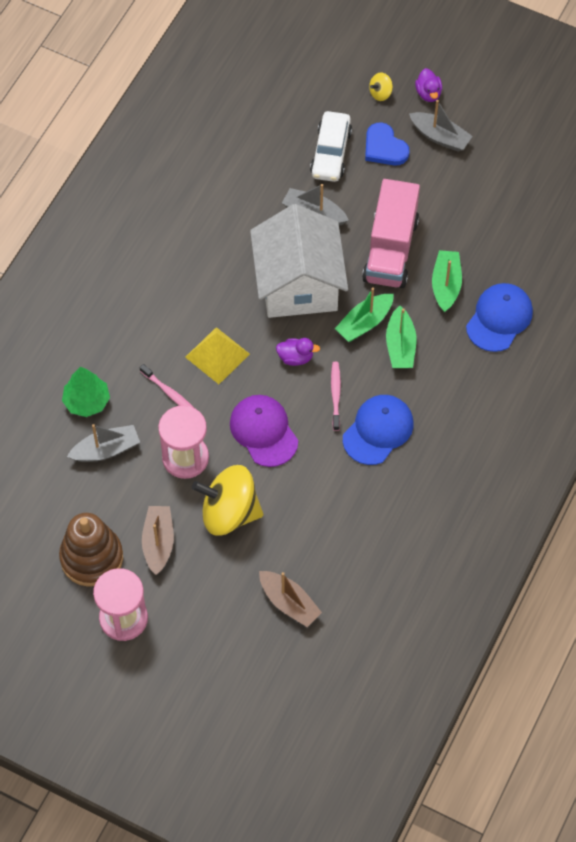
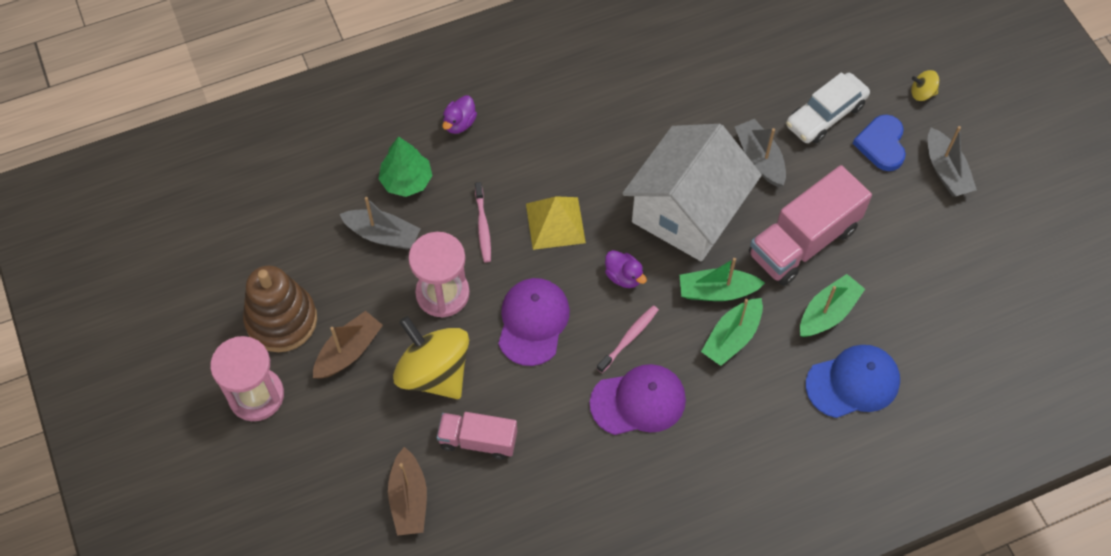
camera: 40 degrees right, 0 degrees up
(299, 533) = (478, 440): none -> pink truck
(378, 430) = (638, 401): blue cap -> purple cap
(428, 93) = (970, 123): purple duck -> purple duck (459, 123)

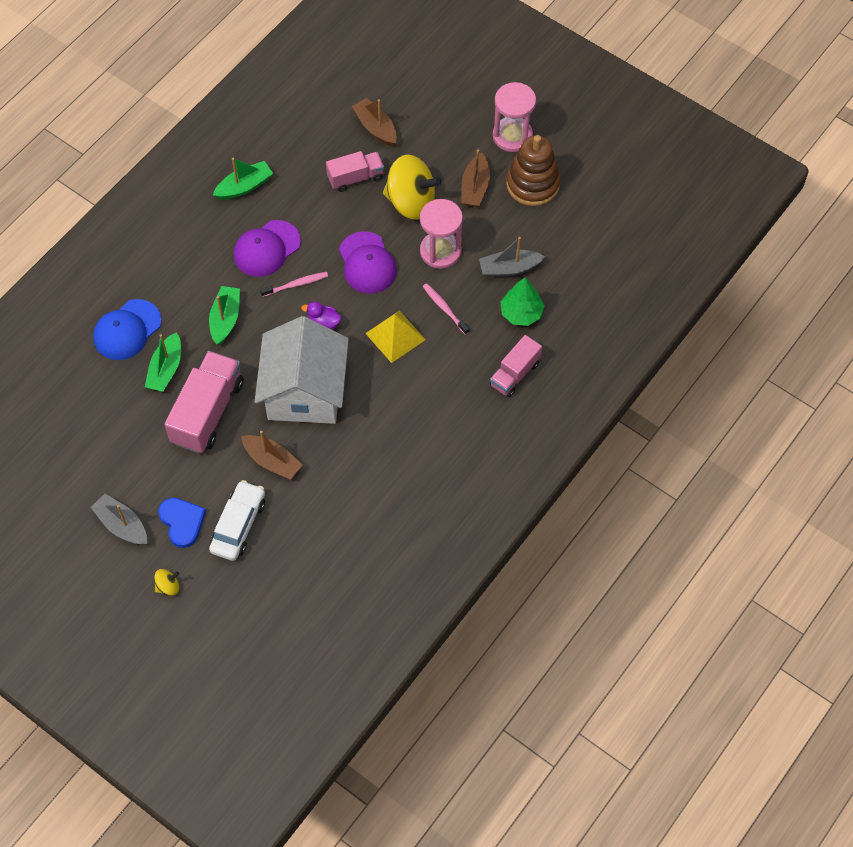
camera: 150 degrees right, 0 degrees up
(459, 123) = (515, 374): purple duck -> pink truck
(629, 338) = (296, 284): pink toothbrush -> pink toothbrush turned 120 degrees counterclockwise
(717, 291) = (252, 345): green boat -> green boat (244, 186)
(760, 159) = (272, 461): grey boat -> brown boat

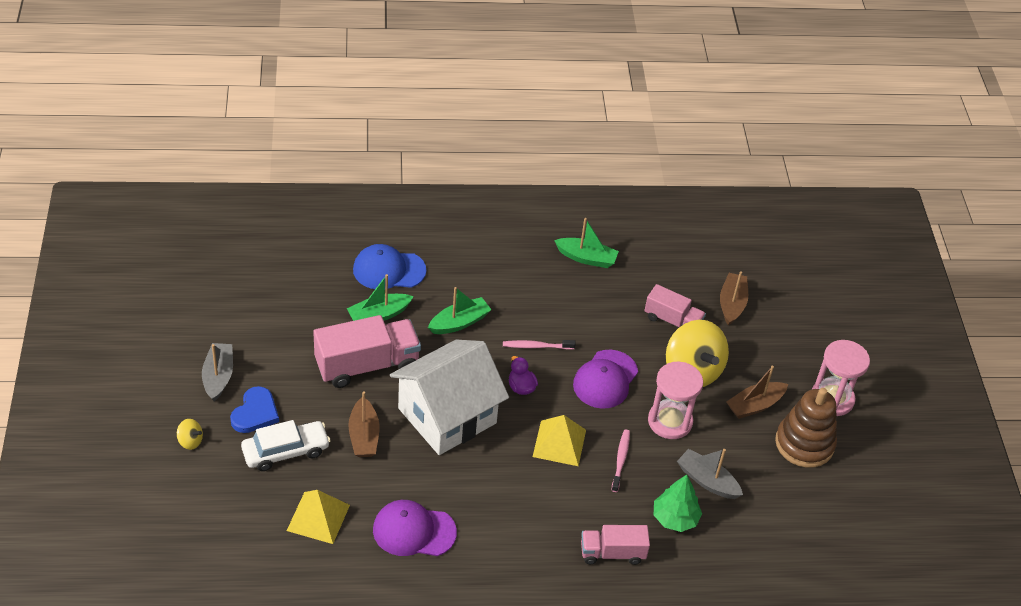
camera: 45 degrees right, 15 degrees down
(266, 249) = (548, 307): purple cap -> purple cap (414, 531)
(296, 284) = (536, 346): pink toothbrush -> pink toothbrush turned 150 degrees clockwise
(318, 544) = (318, 517): none -> yellow pyramid

